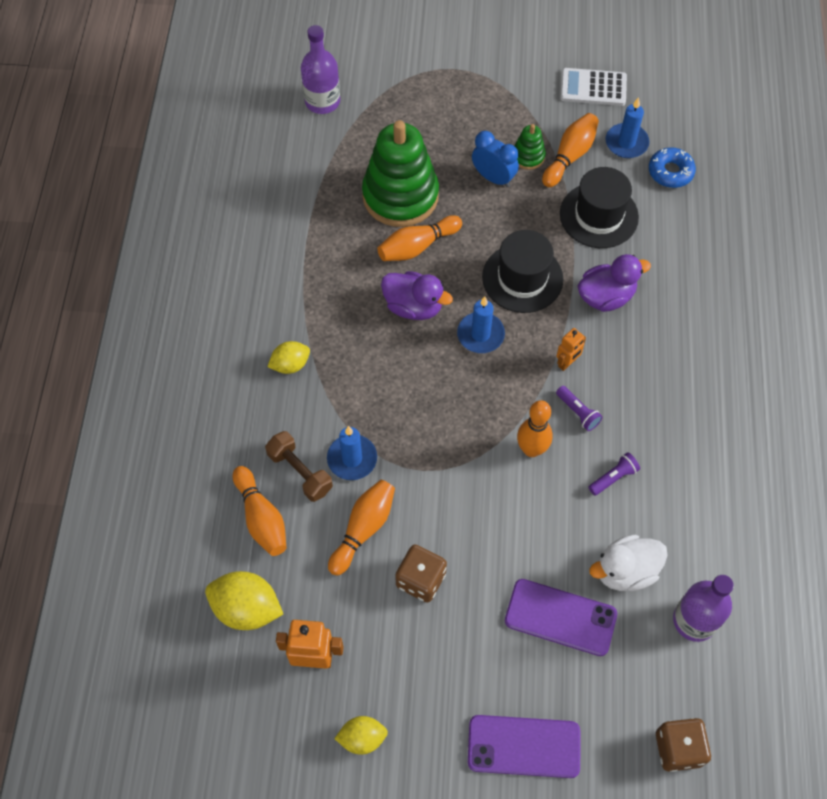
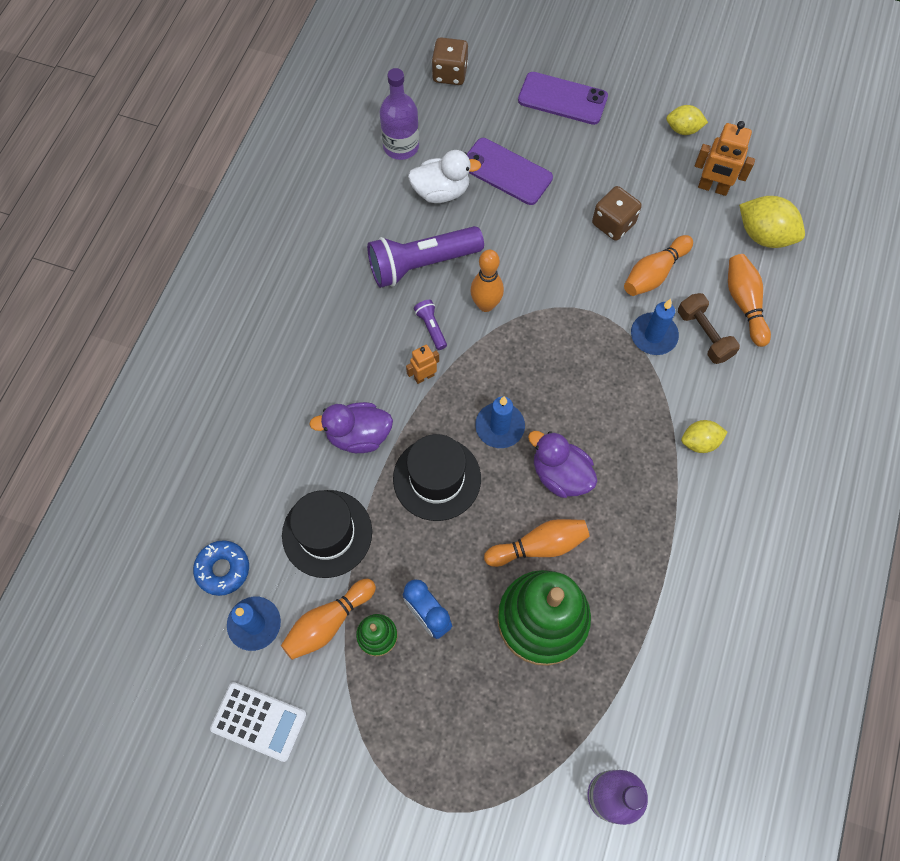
camera: 165 degrees left, 5 degrees up
(613, 477) = (421, 264): purple flashlight -> purple flashlight, size x2.31

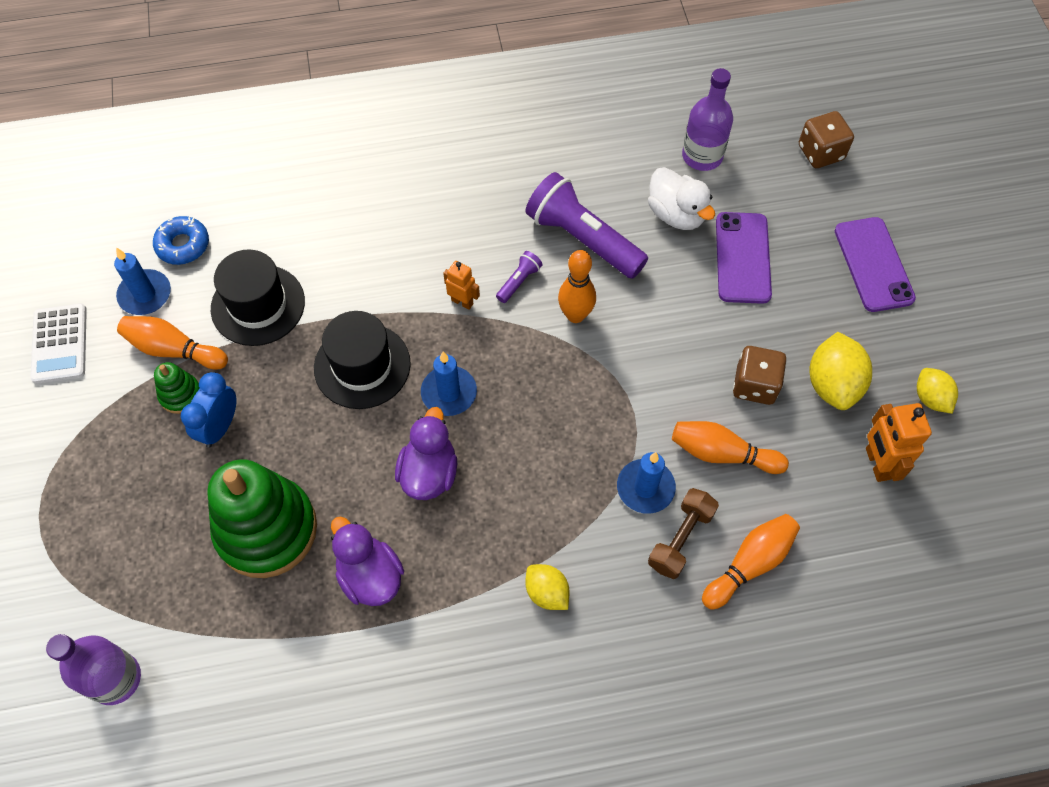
camera: 60 degrees right, 5 degrees down
(358, 435) = (368, 280): purple duck -> purple duck (370, 576)
(539, 546) = (341, 490): orange bowling pin -> none
(764, 235) = (855, 546): yellow lemon -> yellow lemon (832, 384)

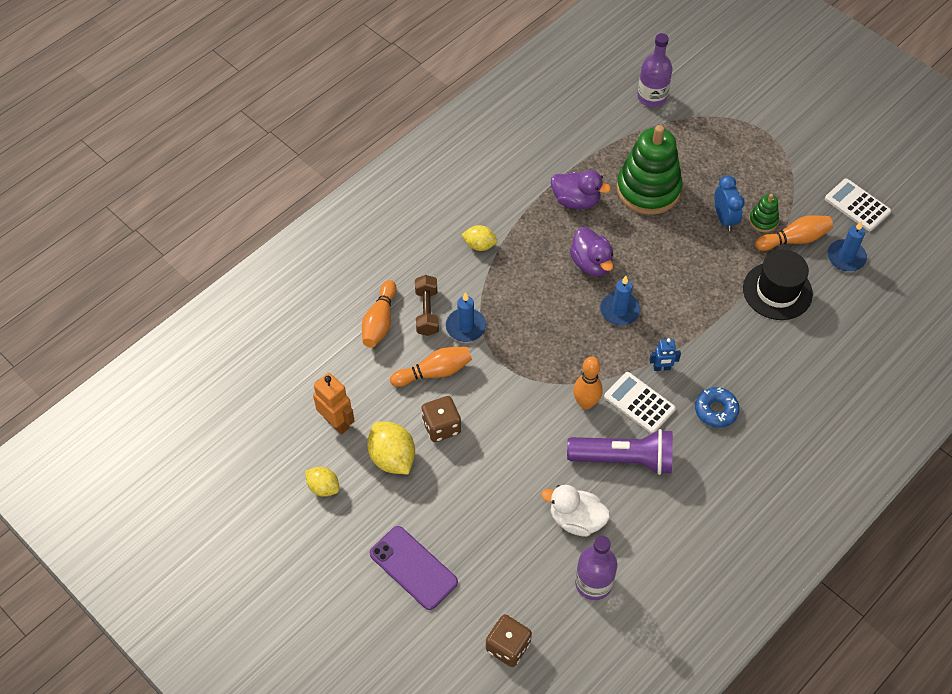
camera: 145 degrees right, 5 degrees down
(183, 245) = (860, 297): blue donut -> blue donut (716, 410)
(362, 366) = (682, 295): black hat -> none
(462, 302) = (662, 368): orange robot -> blue robot
(519, 281) = (639, 403): purple flashlight -> white calculator
(743, 258) = (507, 514): purple phone -> none

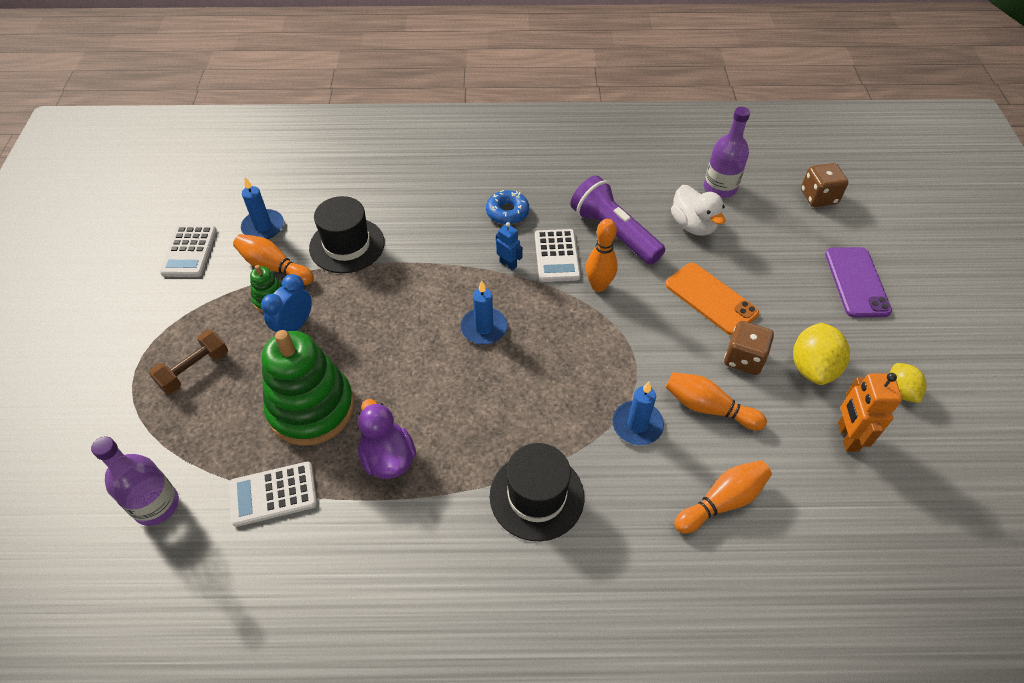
camera: 135 degrees left, 5 degrees down
(427, 312) = (662, 471): brown dumbbell -> brown dumbbell (194, 370)
(479, 245) = (537, 496): yellow lemon -> black hat
(503, 458) = (711, 299): none -> orange phone
(591, 263) = (455, 385): purple duck -> none
(607, 142) = (273, 494): none -> white calculator

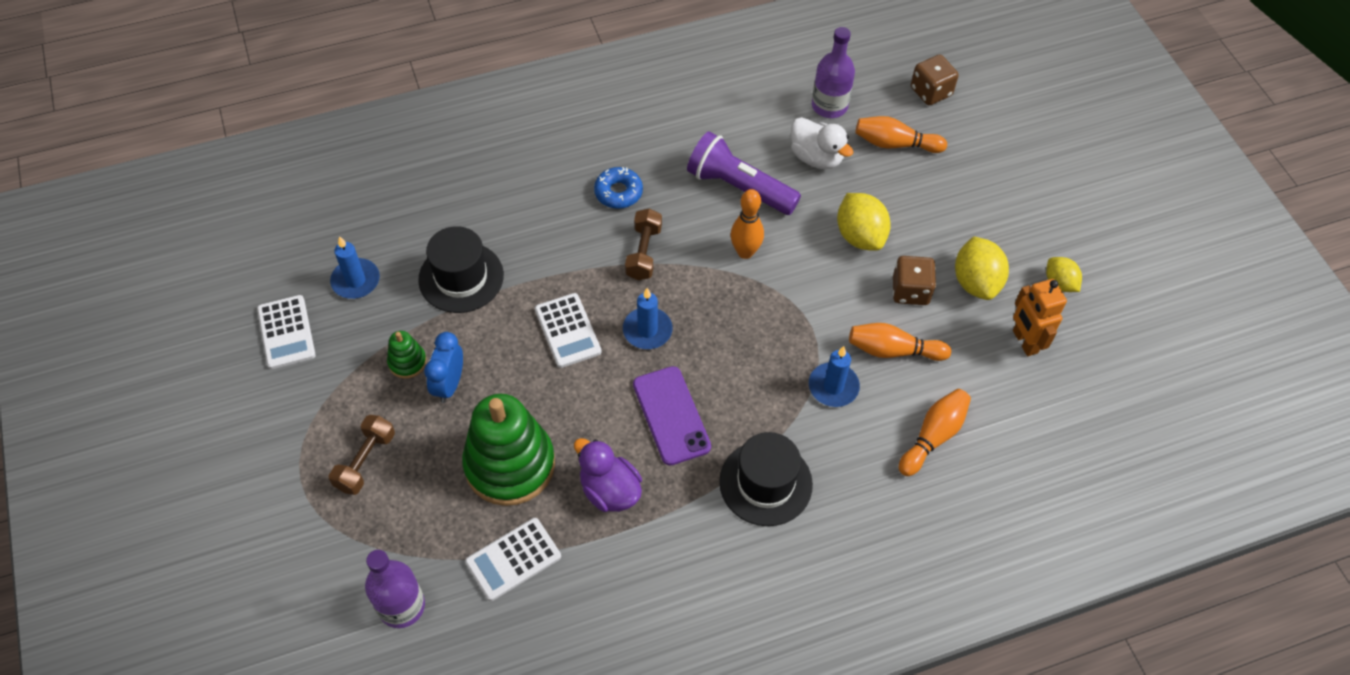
camera: 20 degrees left, 5 degrees up
(274, 267) = (392, 325): orange bowling pin -> orange bowling pin (895, 144)
(508, 264) = (643, 253): blue robot -> brown dumbbell
(557, 256) = (690, 230): white calculator -> white calculator (568, 331)
(711, 299) = (860, 236): orange phone -> yellow lemon
(856, 282) = (992, 180): purple phone -> purple phone (671, 415)

